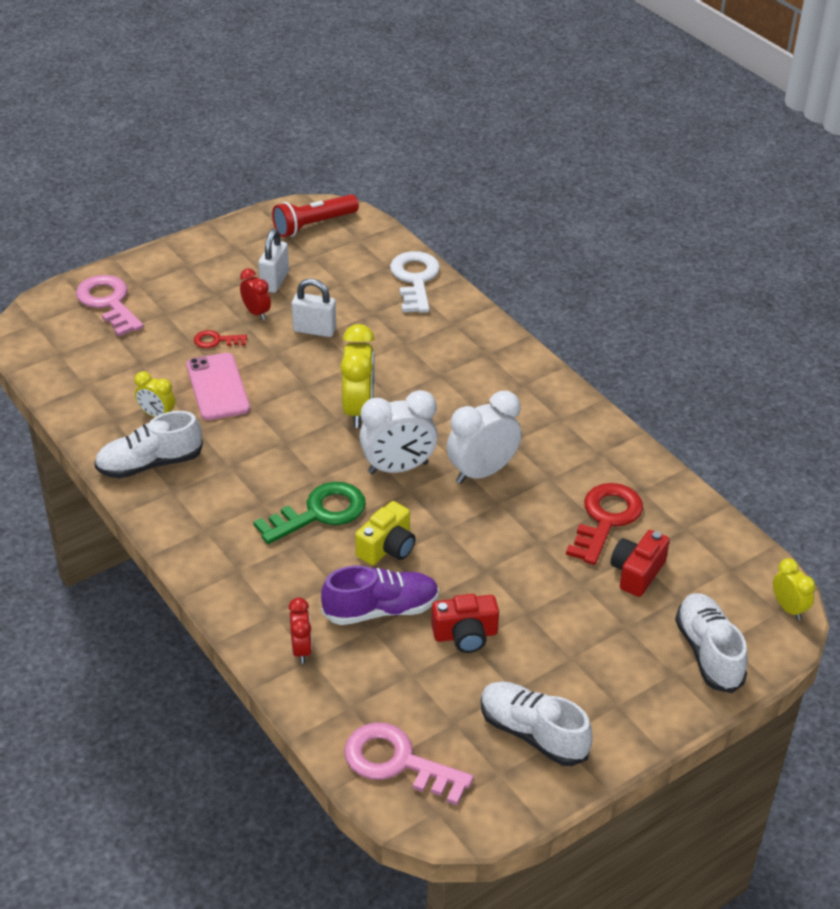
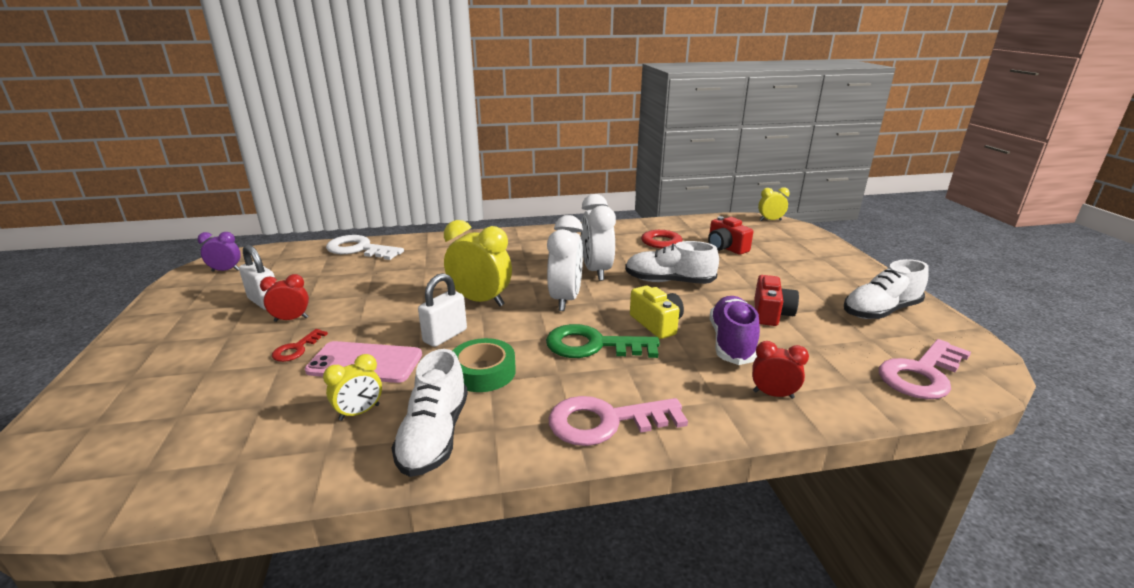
camera: 65 degrees left, 15 degrees down
(108, 303) = (121, 407): pink key -> pink key (605, 422)
(240, 458) = (483, 372): none -> green tape
(313, 225) = (226, 270): red flashlight -> purple clock
(314, 330) = (356, 298): white padlock -> white padlock (445, 336)
(319, 513) = (593, 345): green key -> green key turned 75 degrees counterclockwise
(708, 653) = (803, 245): white shoe -> white shoe (669, 281)

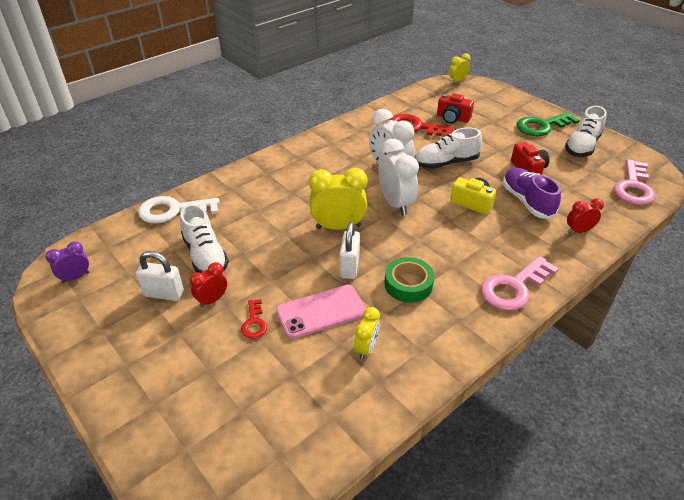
camera: 30 degrees left, 15 degrees up
(434, 436) = (432, 341): white shoe -> white shoe (205, 256)
(593, 345) = (452, 235): green key -> green key (542, 126)

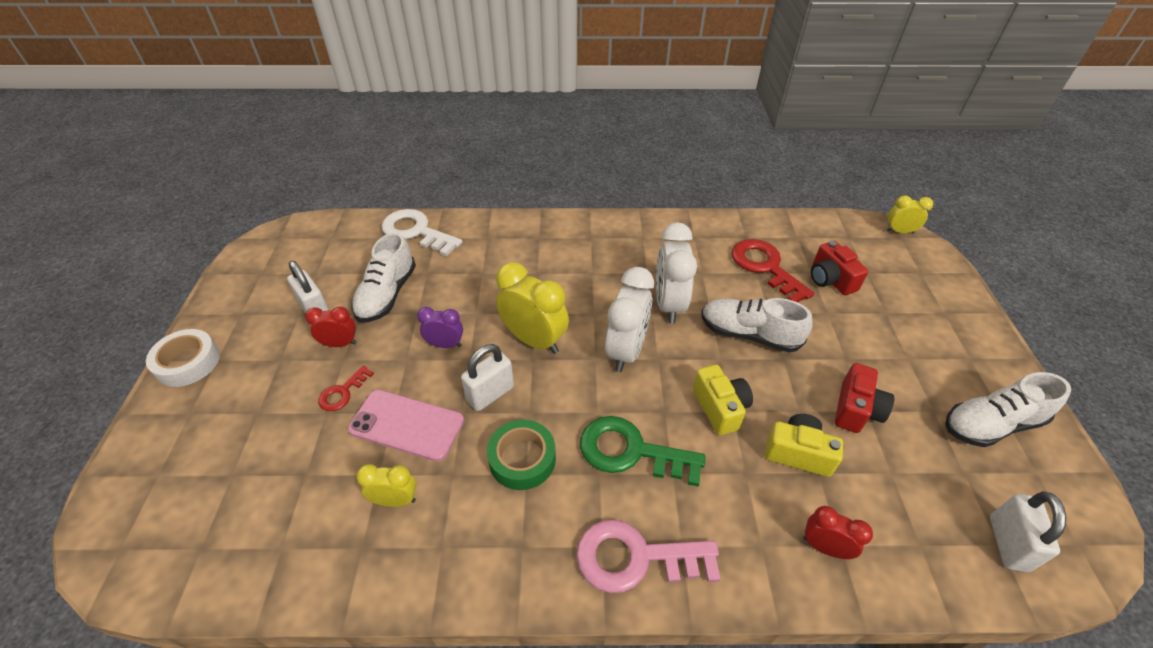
camera: 40 degrees right, 5 degrees up
(75, 277) = (280, 253): purple clock -> purple clock (445, 344)
(103, 381) = (188, 363): none -> white tape
(366, 348) = (395, 500): yellow clock -> yellow clock turned 150 degrees counterclockwise
(527, 201) = (798, 453): purple shoe -> yellow camera
(542, 126) = (957, 358): green key -> green key (631, 451)
(633, 187) = (1007, 543): pink key -> white padlock

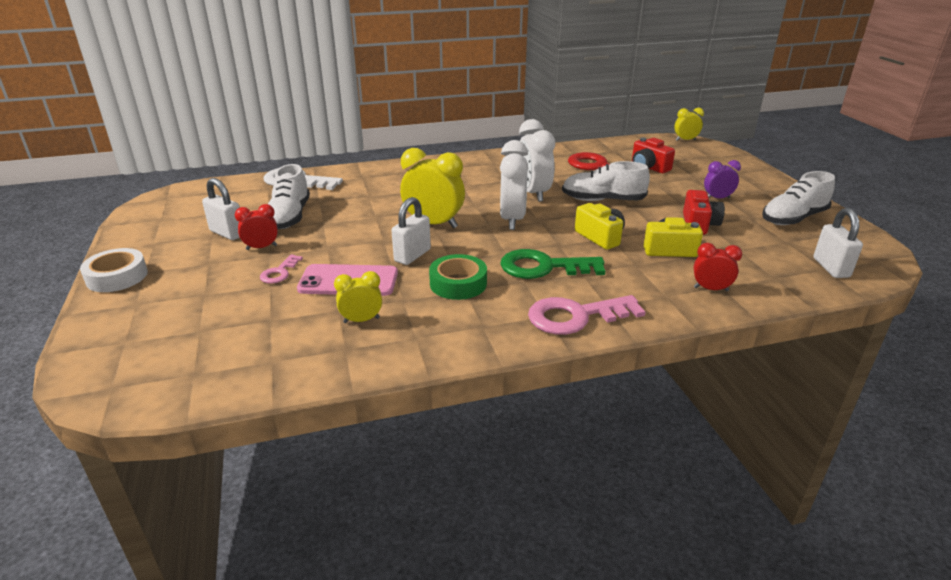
camera: 15 degrees left, 15 degrees down
(342, 392) = (279, 272): red key -> pink key
(445, 344) = (358, 236): purple clock -> purple clock (717, 198)

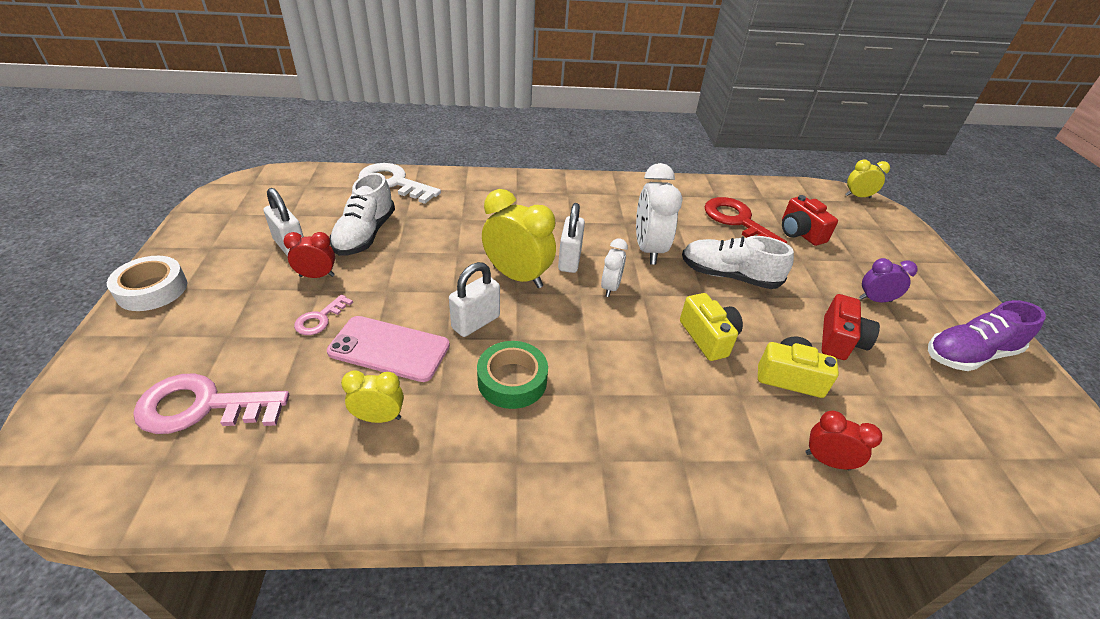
camera: 10 degrees right, 10 degrees up
(512, 220) = (610, 287): white clock -> white clock, size x0.56
(543, 267) = (623, 374): green key -> none
(576, 316) = (637, 471): pink key -> pink key (202, 407)
(793, 218) = (969, 354): white shoe -> purple shoe
(831, 268) = (1004, 457): white padlock -> white padlock (569, 260)

